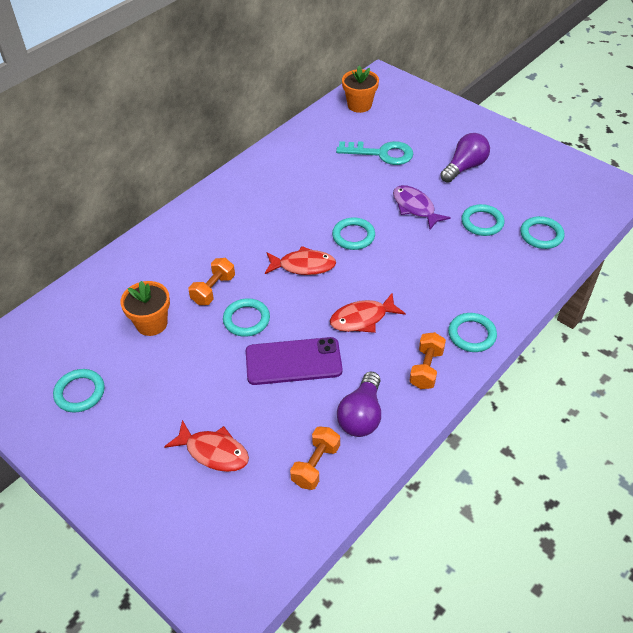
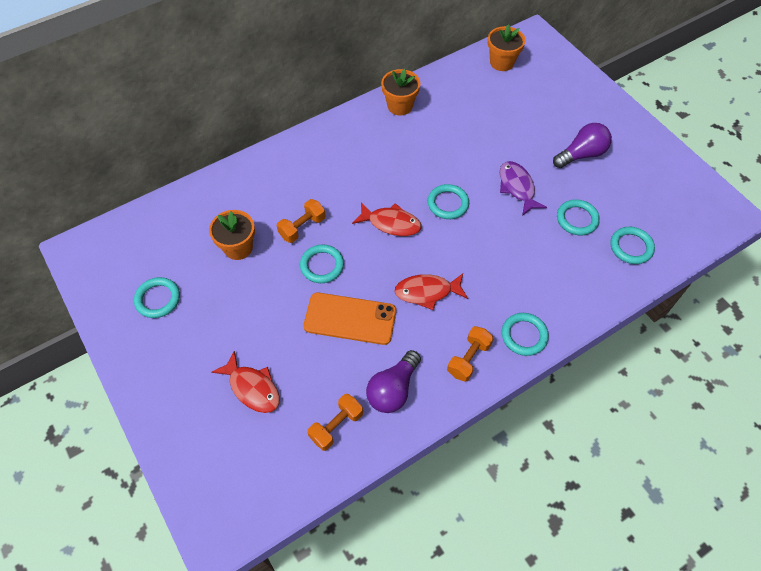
camera: 15 degrees right, 10 degrees up
(274, 161) = (400, 106): none -> orange flower pot
(293, 361) = (350, 319): purple phone -> orange phone
(382, 154) = (505, 121): turquoise key -> none

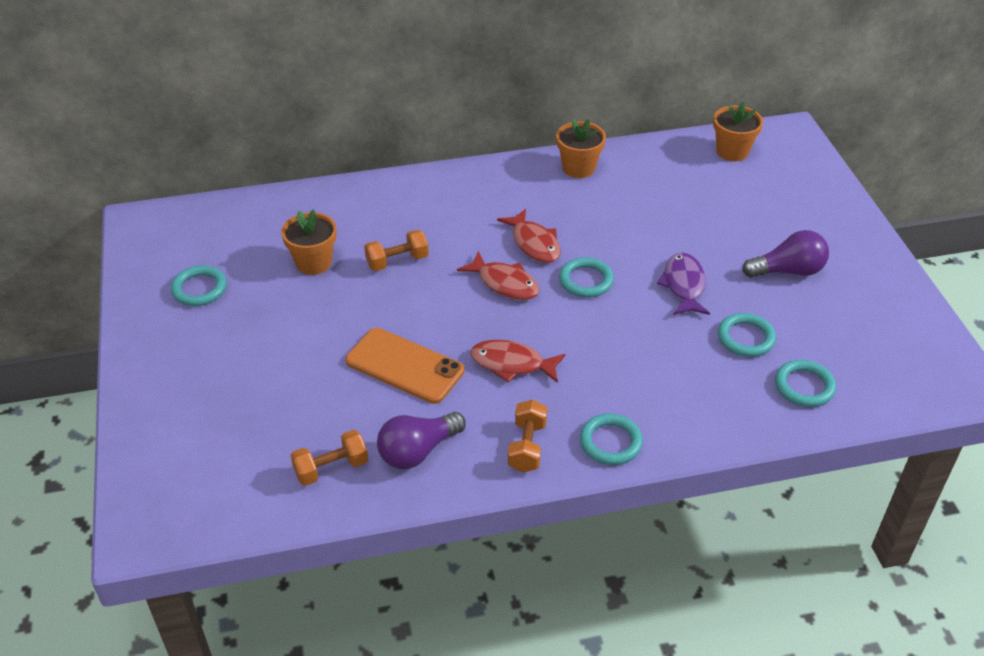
camera: 20 degrees right, 15 degrees down
(252, 388) = (256, 402): red fish -> red fish (534, 243)
(322, 265) = (400, 304): turquoise ring -> none
(468, 359) = (527, 446): orange dumbbell -> orange dumbbell turned 45 degrees counterclockwise

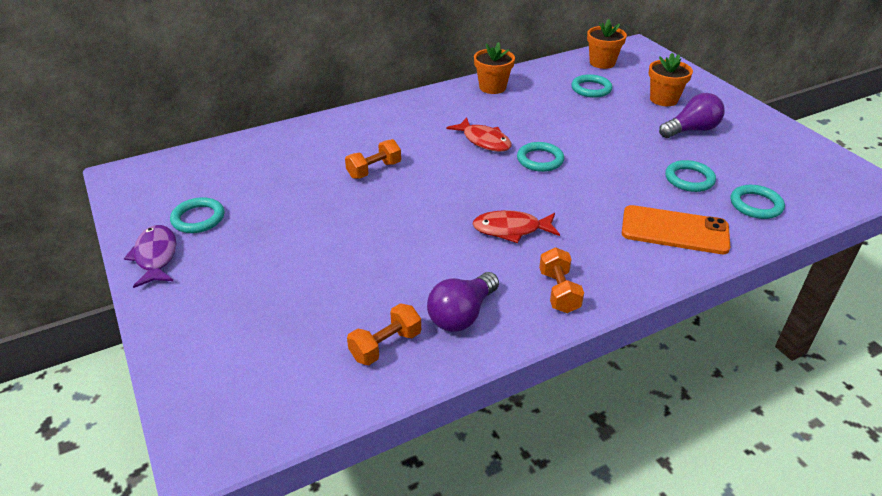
camera: 15 degrees left, 5 degrees down
(313, 262) = (299, 182): orange flower pot -> orange flower pot (663, 99)
(404, 366) = (417, 247): orange phone -> orange phone (674, 230)
(505, 283) = (474, 172): red fish -> none
(610, 442) = (628, 274): turquoise ring -> turquoise ring (591, 89)
(684, 285) = (619, 151): purple fish -> purple fish (156, 256)

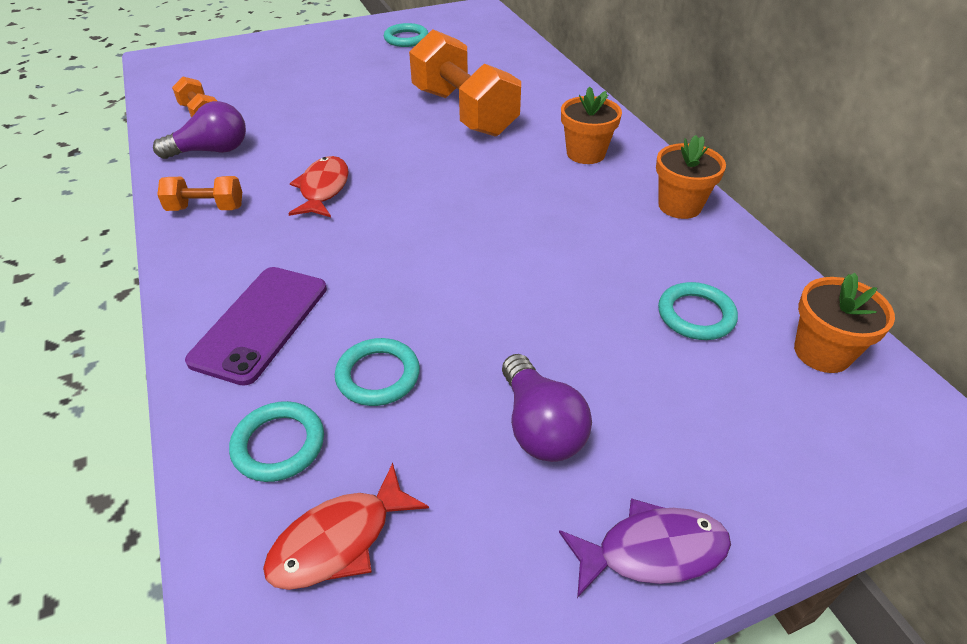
camera: 95 degrees right, 5 degrees up
(156, 256) = (362, 29): purple fish -> purple fish (652, 551)
(374, 170) = (464, 112): orange dumbbell -> orange dumbbell, size x2.11
(462, 315) = (212, 151): purple light bulb -> purple light bulb turned 120 degrees clockwise
(484, 141) = (519, 186): red fish -> red fish (339, 540)
(540, 160) = (465, 227): turquoise ring -> none
(663, 99) = (668, 415): orange flower pot -> orange flower pot (585, 153)
(674, 230) = (260, 323): orange phone -> purple phone

